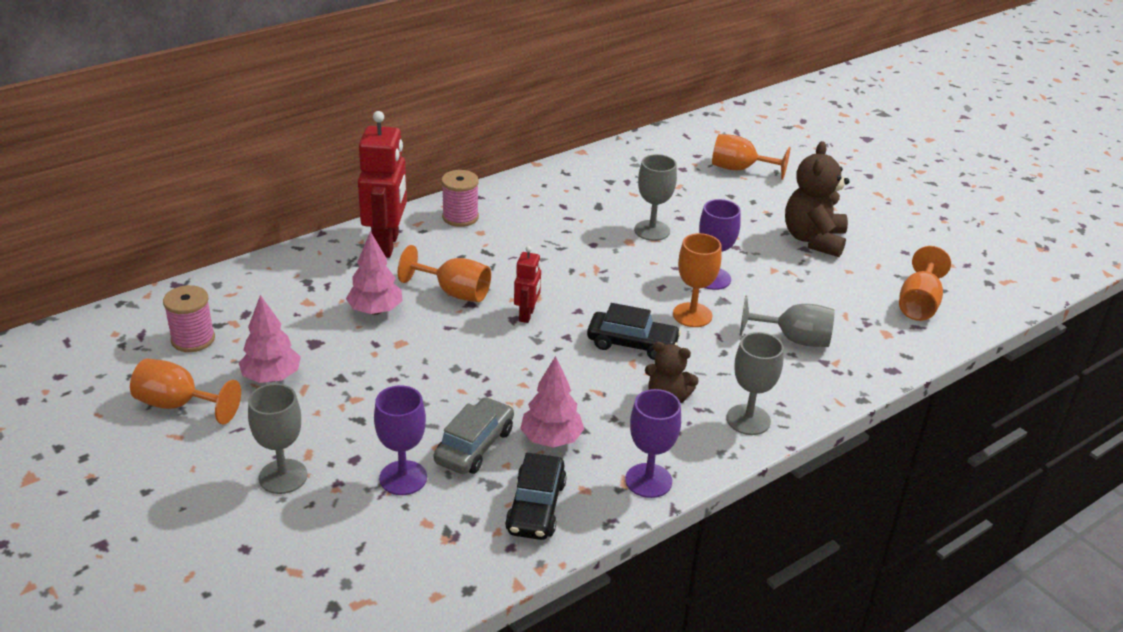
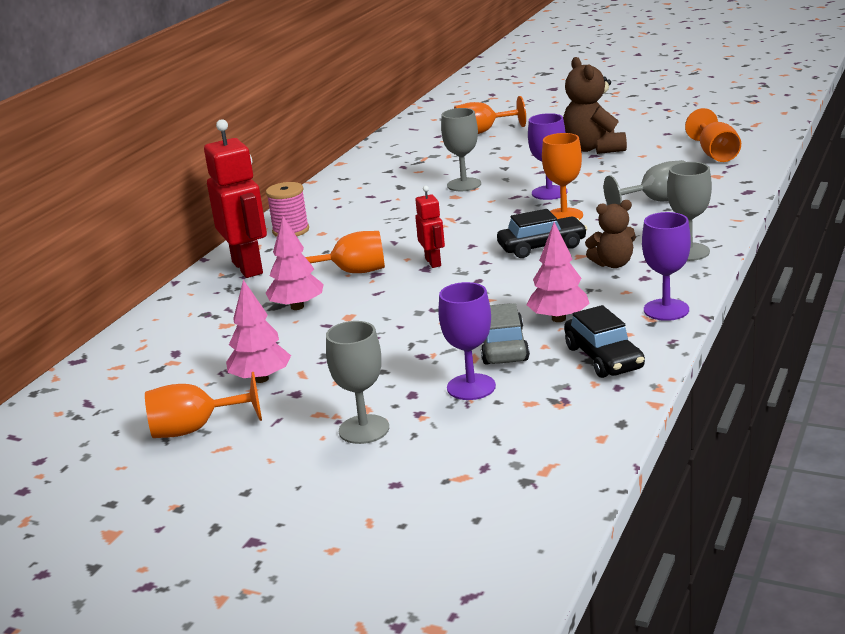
camera: 25 degrees left, 10 degrees down
(193, 339) = (147, 386): pink spool -> none

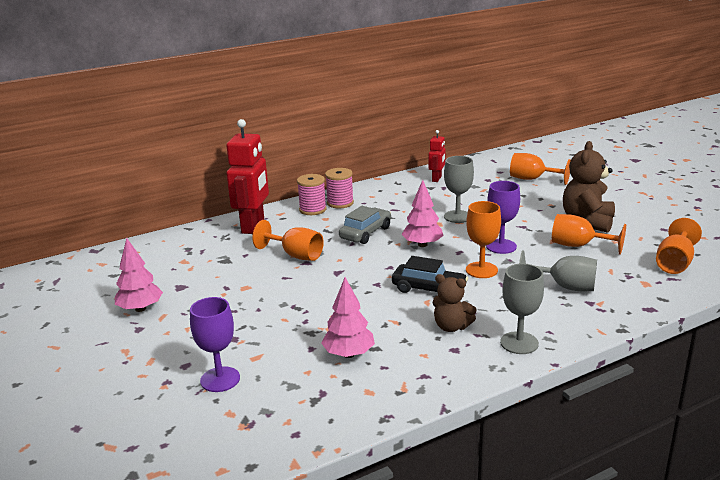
camera: 35 degrees right, 0 degrees up
(194, 429) = (64, 326): orange goblet -> orange goblet (578, 246)
(297, 307) = (233, 266): pink tree -> pink tree (422, 244)
(312, 215) = (340, 203): none -> pink spool
(364, 429) = (125, 376): grey goblet -> none
(433, 262) = (348, 270): red robot -> red robot (437, 179)
(503, 346) = (284, 358): grey car -> grey car (365, 233)
(603, 358) = (324, 404): black car -> none
(666, 310) = (425, 386): purple goblet -> none

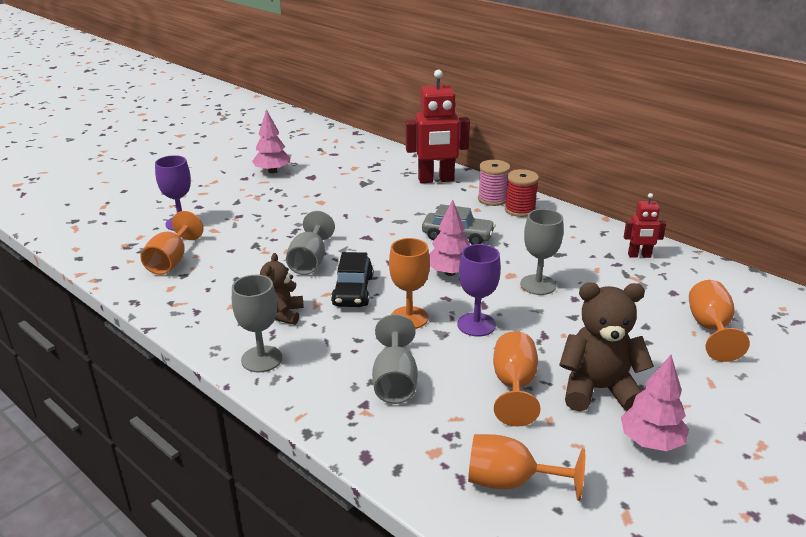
camera: 70 degrees right, 5 degrees up
(296, 255) = (389, 211): orange goblet -> orange goblet (171, 261)
(340, 203) = (520, 210): pink spool -> red spool
(349, 354) = (224, 269): pink tree -> pink tree (651, 441)
(365, 305) = (309, 261): none -> grey goblet

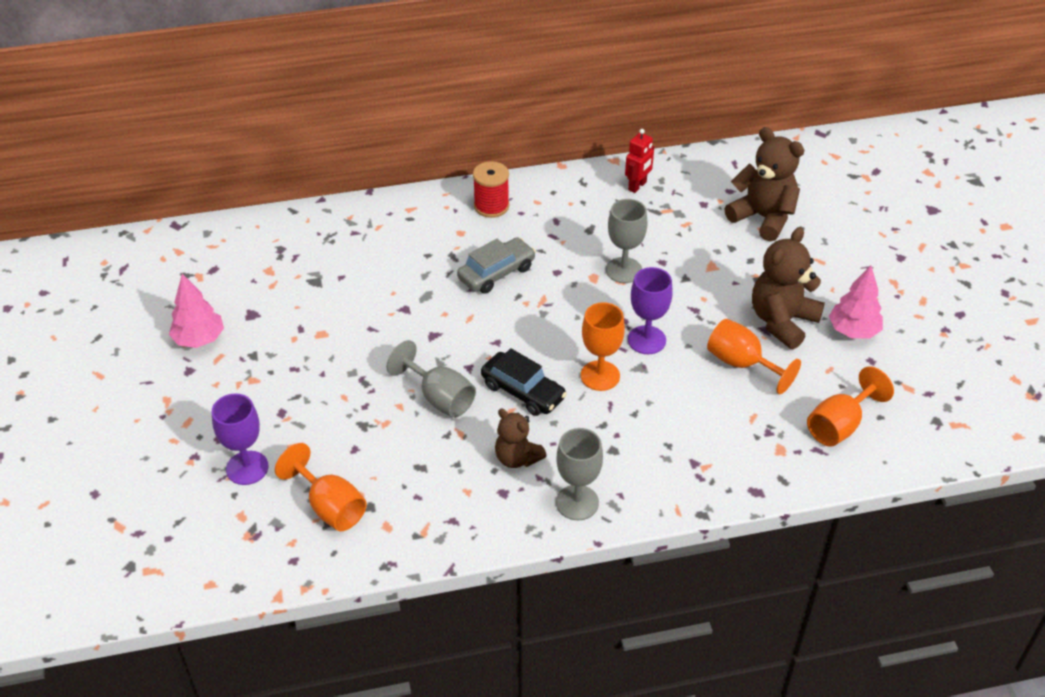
camera: 55 degrees left, 15 degrees up
(395, 382) = (681, 430): grey goblet -> none
(436, 180) = (369, 226): red robot -> none
(450, 273) = (554, 312): pink tree -> none
(492, 199) = (452, 211): pink spool -> none
(710, 328) = (763, 218): orange goblet -> brown teddy bear

